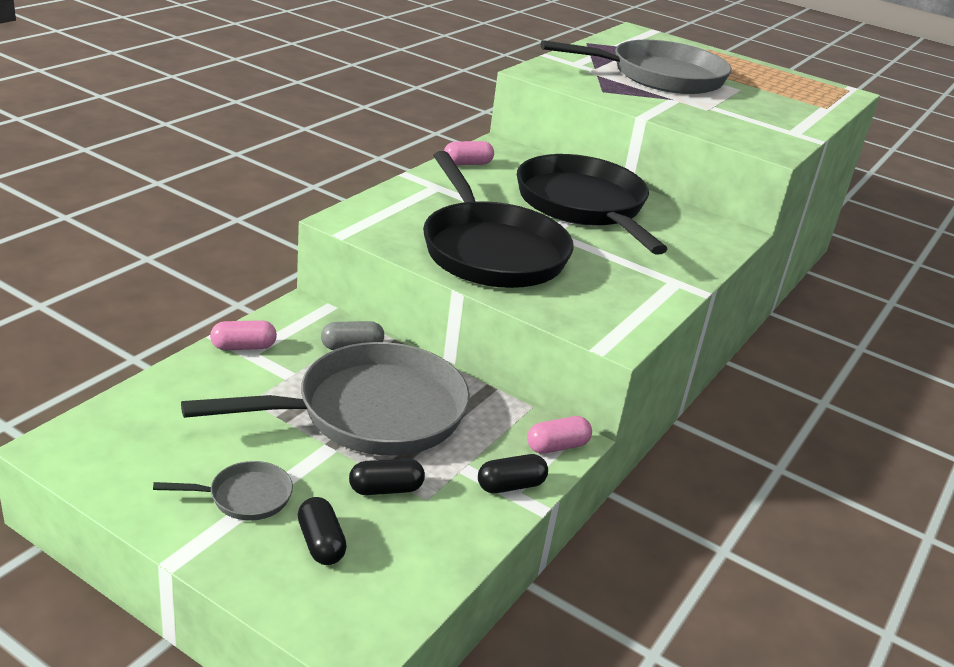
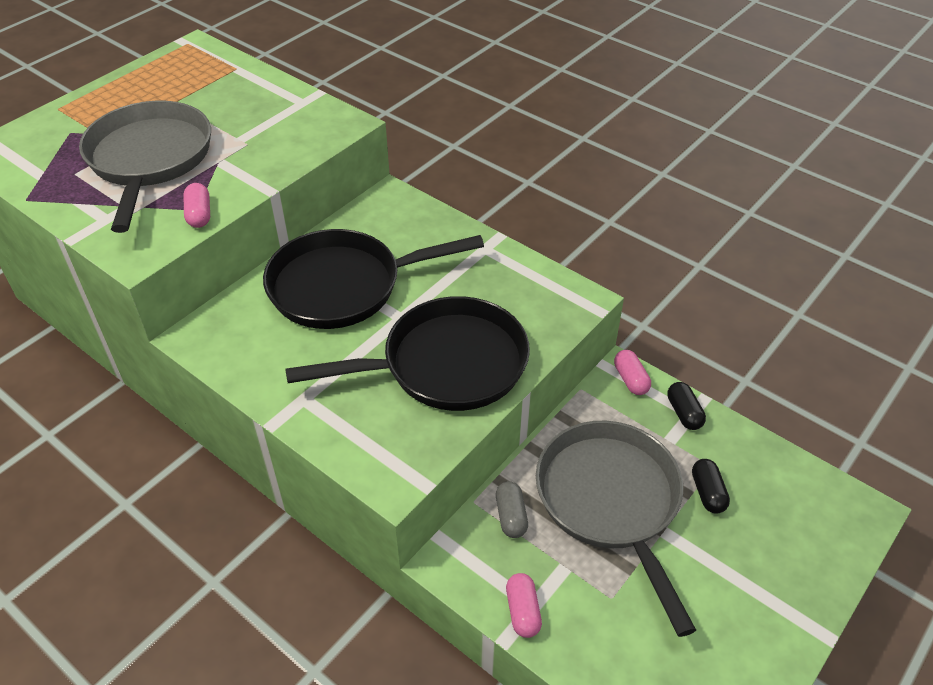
camera: 80 degrees left, 15 degrees up
(245, 497) = (742, 592): grey pan -> none
(321, 543) = (779, 536): black capsule -> none
(467, 163) = (242, 368): pink capsule -> pink capsule (199, 214)

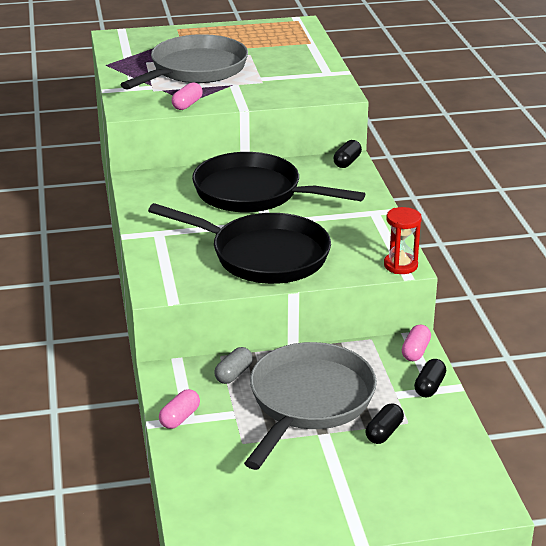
camera: 40 degrees right, 15 degrees down
(389, 198) = (347, 162): none -> black capsule
(580, 301) = (400, 265): none -> red hourglass

